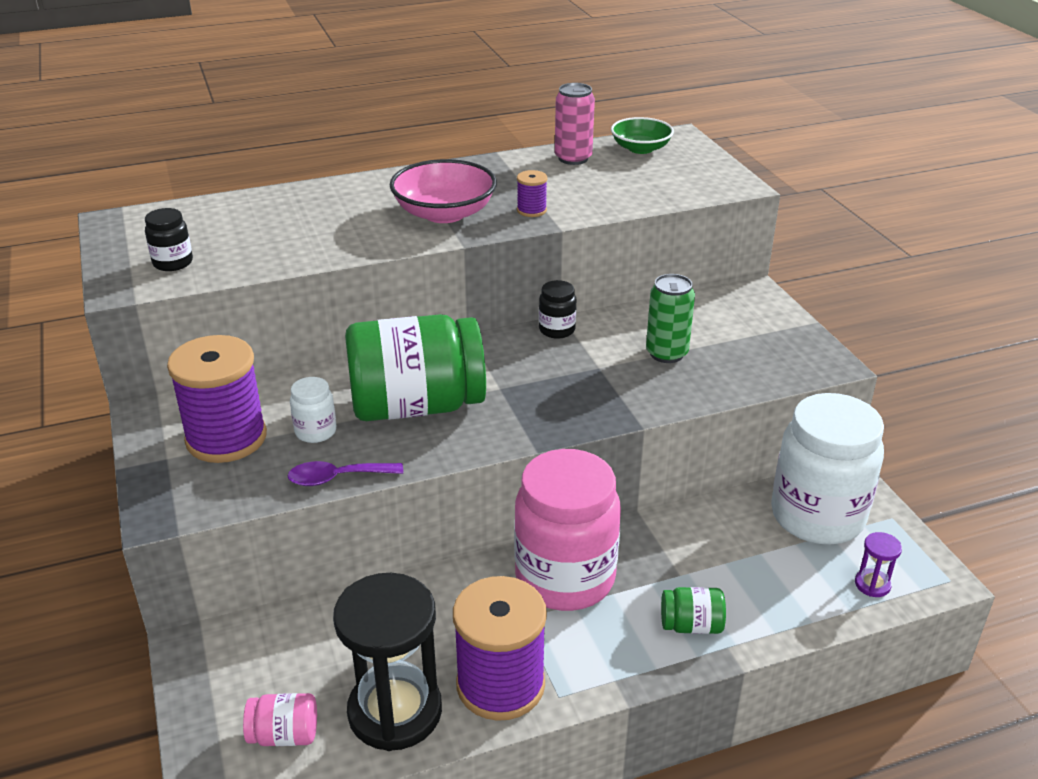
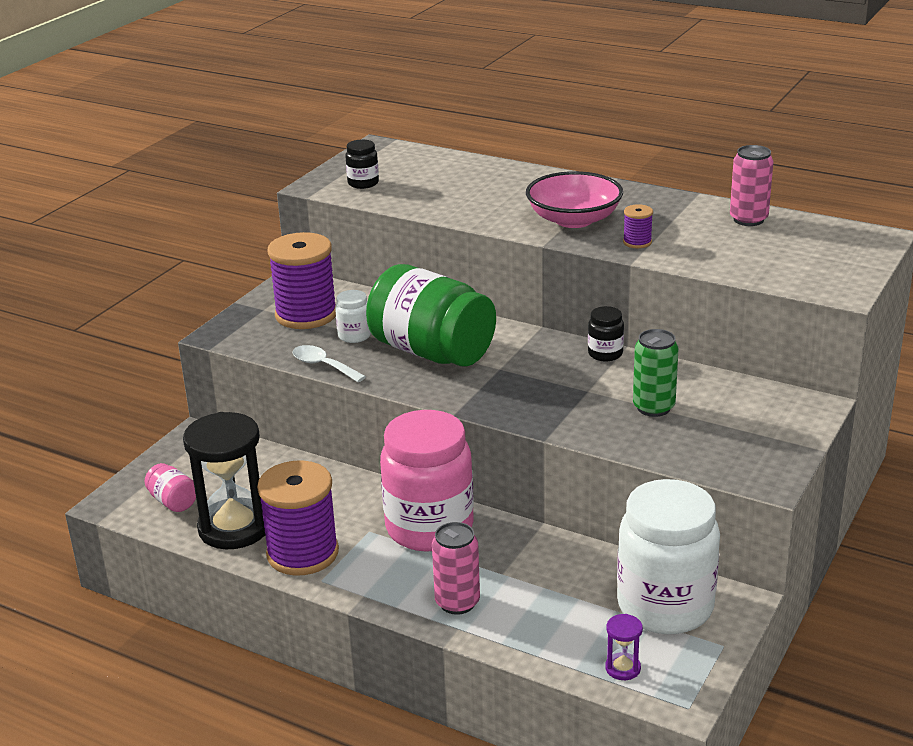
camera: 50 degrees right, 5 degrees down
(337, 478) = (323, 366): purple spoon -> white spoon
(641, 148) = (822, 233): green bowl -> none
(691, 625) = (457, 602): green jar -> pink can

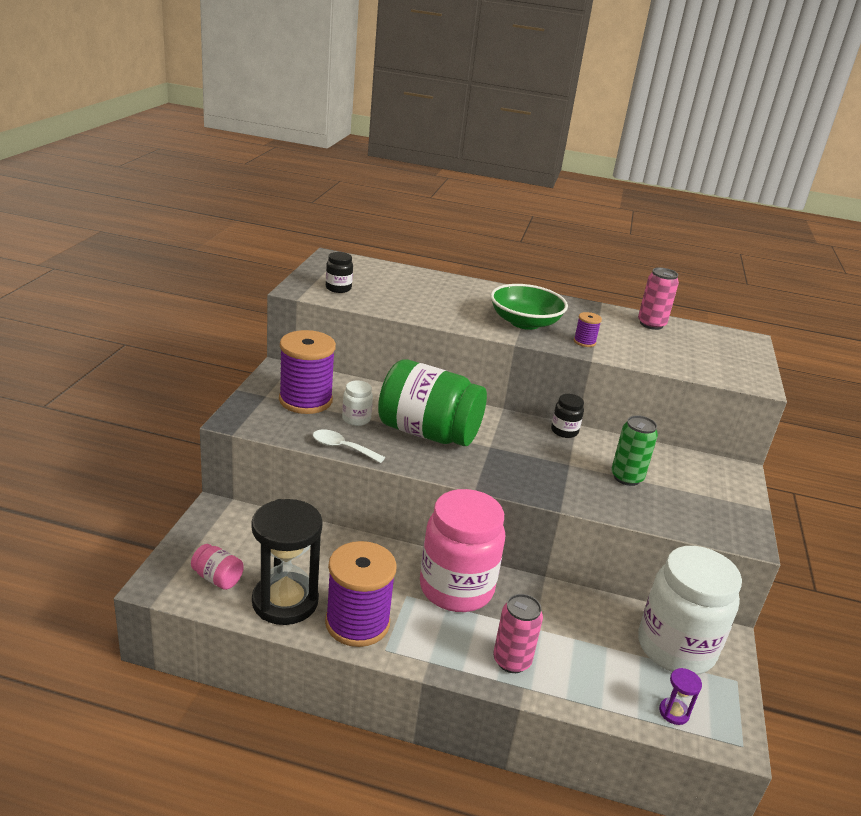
camera: 20 degrees left, 0 degrees up
(574, 219) = (525, 322): pink bowl -> green bowl

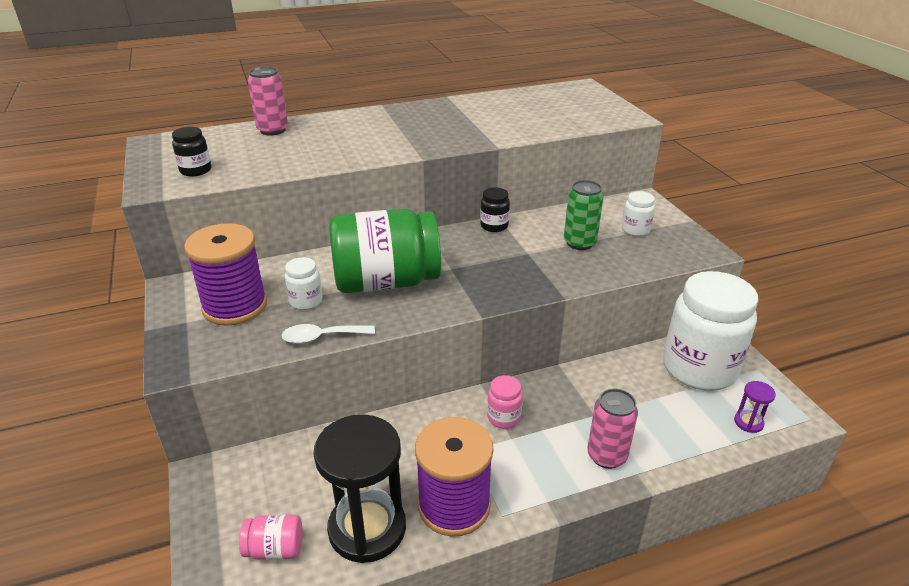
camera: 30 degrees left, 5 degrees up
(456, 588) = (503, 417): pink jar -> pink jar, size x0.42
(525, 322) = (408, 136): green bowl -> none
(584, 342) = (474, 134): purple spool -> none
(651, 324) = (504, 100): pink can -> pink can (273, 130)
(695, 491) = (635, 230): none -> white jar

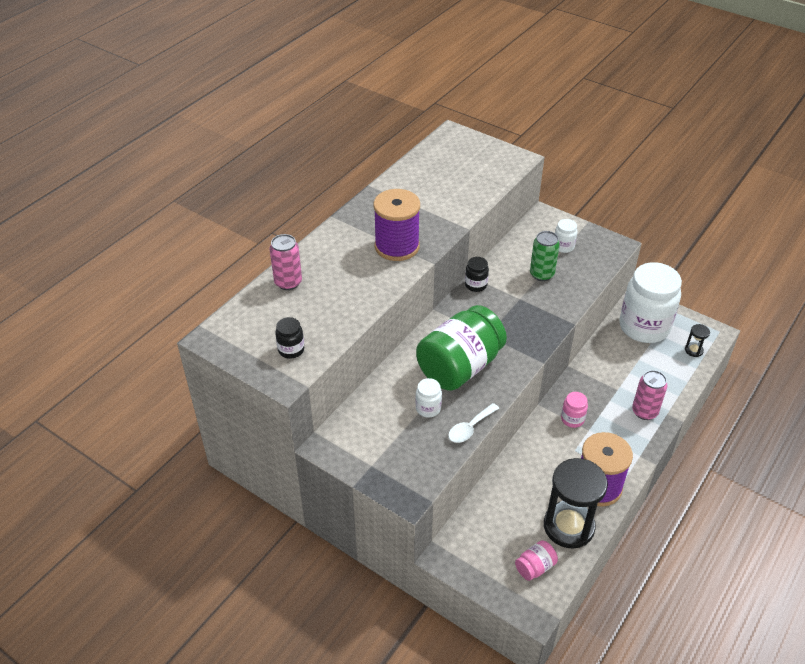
camera: 35 degrees left, 10 degrees up
(235, 306) = (388, 437): purple spool -> purple spool (397, 246)
(748, 422) = (693, 350): purple hourglass -> black hourglass

